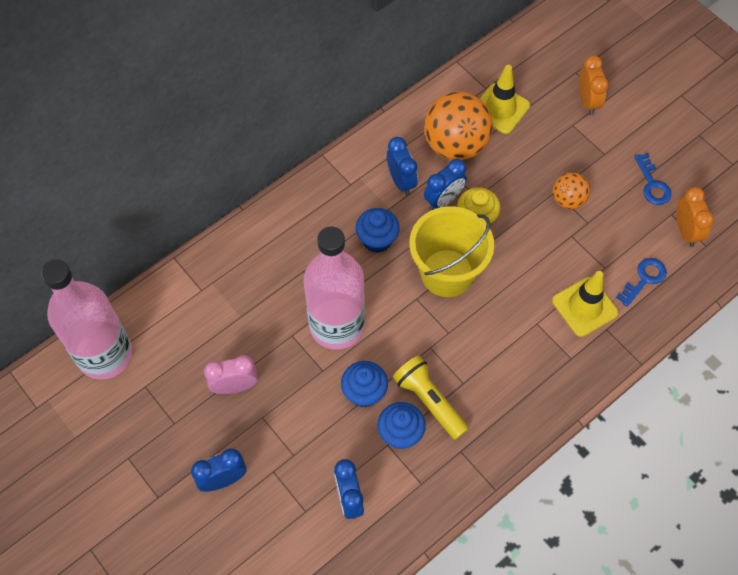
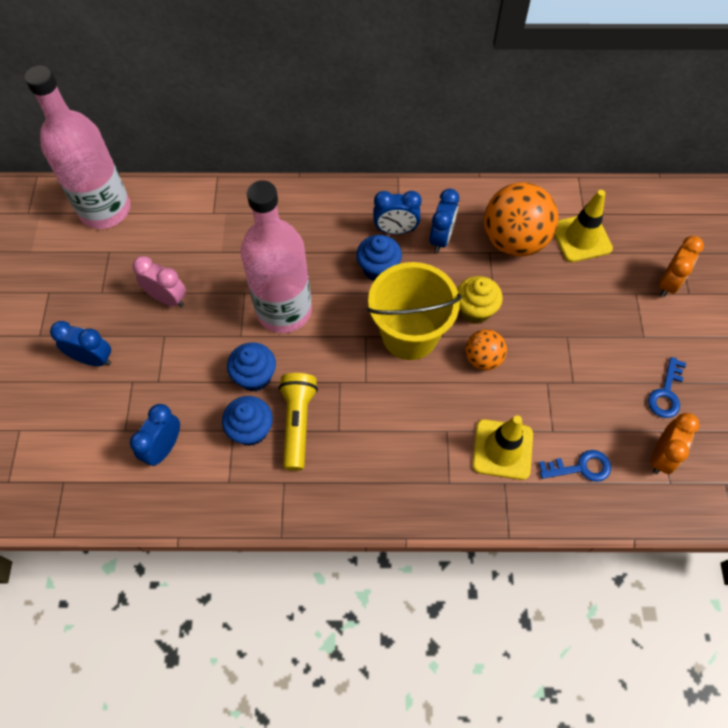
camera: 40 degrees right, 0 degrees up
(443, 200) = (462, 276): blue clock -> blue clock (395, 230)
(568, 200) = (572, 351): orange ball -> orange ball (483, 359)

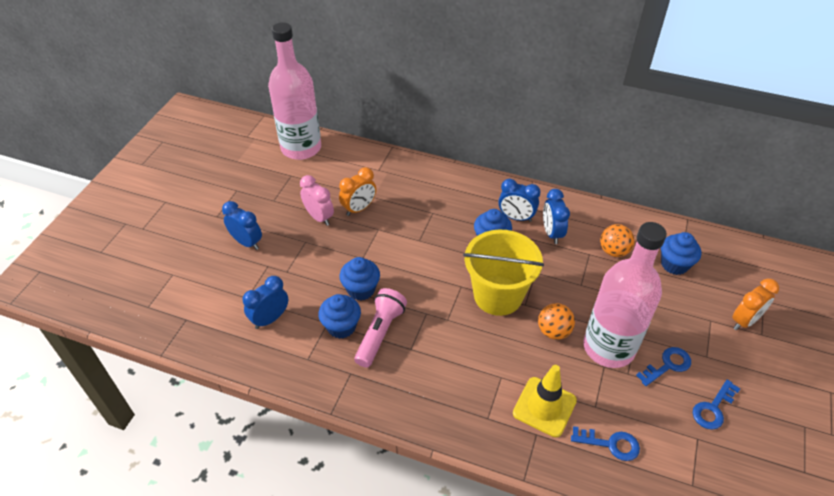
camera: 20 degrees right, 15 degrees down
(284, 310) = (403, 250): pink bottle -> pink bottle (608, 347)
(298, 423) = (380, 333): yellow flashlight -> pink flashlight
(441, 238) = (551, 233): blue clock -> blue clock turned 135 degrees clockwise
(475, 310) = (560, 293): yellow cupcake -> none
(514, 241) = (613, 251): orange ball -> orange ball, size x0.53
(581, 238) = (674, 264): yellow traffic cone -> blue cupcake
(609, 360) = (667, 365): none -> blue key
(661, 456) = (691, 459): orange clock -> orange clock (359, 209)

